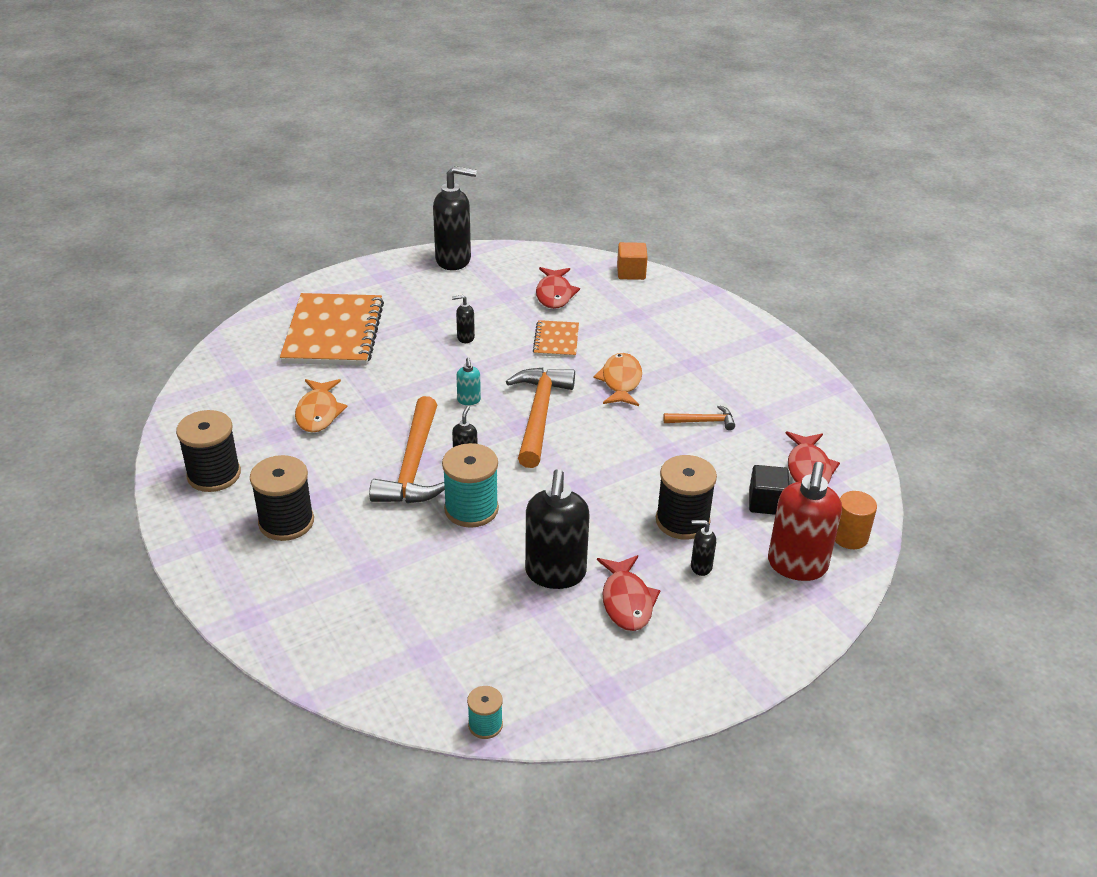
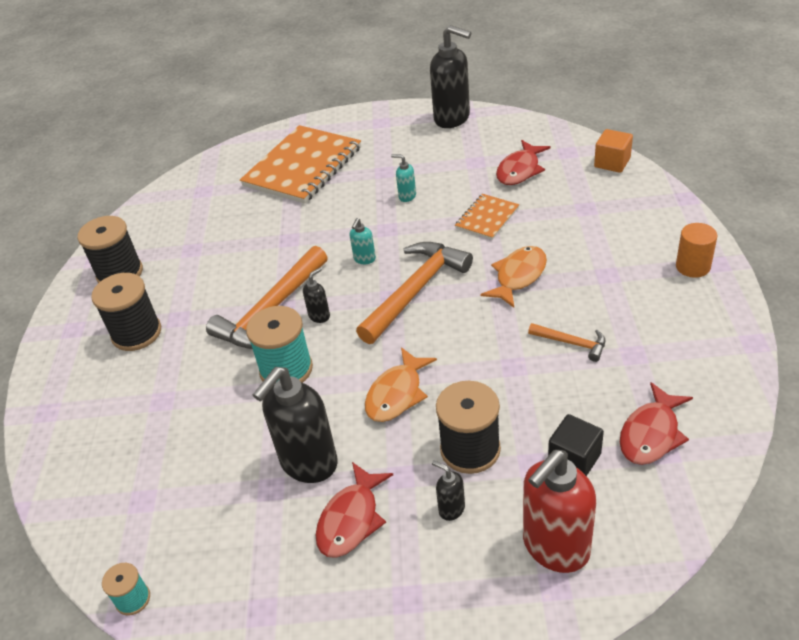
camera: 35 degrees right, 5 degrees up
(318, 412) = (236, 238): orange fish -> orange fish (397, 394)
(465, 338) = (407, 196): black soap dispenser -> turquoise soap dispenser
(849, 537) = (641, 534): orange cylinder -> orange cylinder (693, 266)

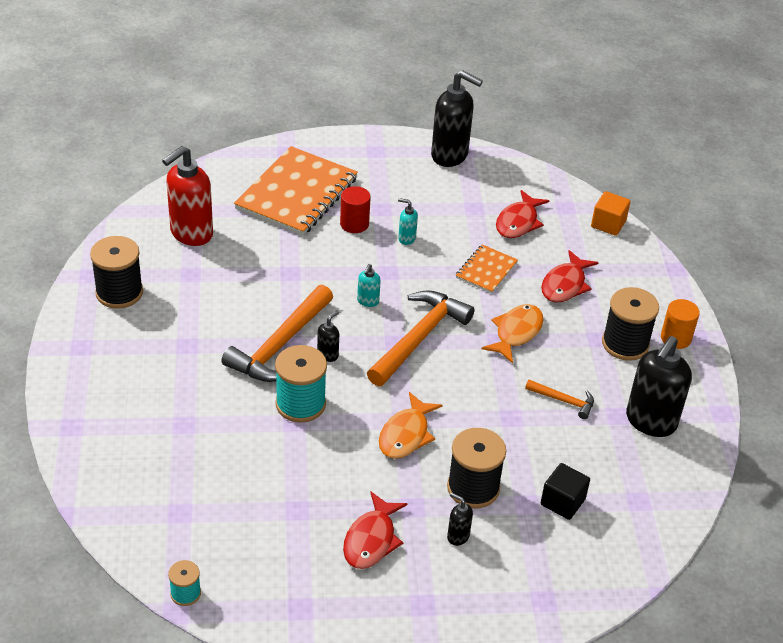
camera: 10 degrees left, 0 degrees up
(136, 333) = (148, 356): black spool -> black spool (625, 344)
(308, 463) = (329, 490): black soap dispenser -> black soap dispenser (650, 422)
(356, 188) = (354, 224): none -> red cylinder
(555, 547) = (544, 572): red soap dispenser -> red soap dispenser (191, 234)
(651, 434) = (628, 485): red fish -> red fish (565, 285)

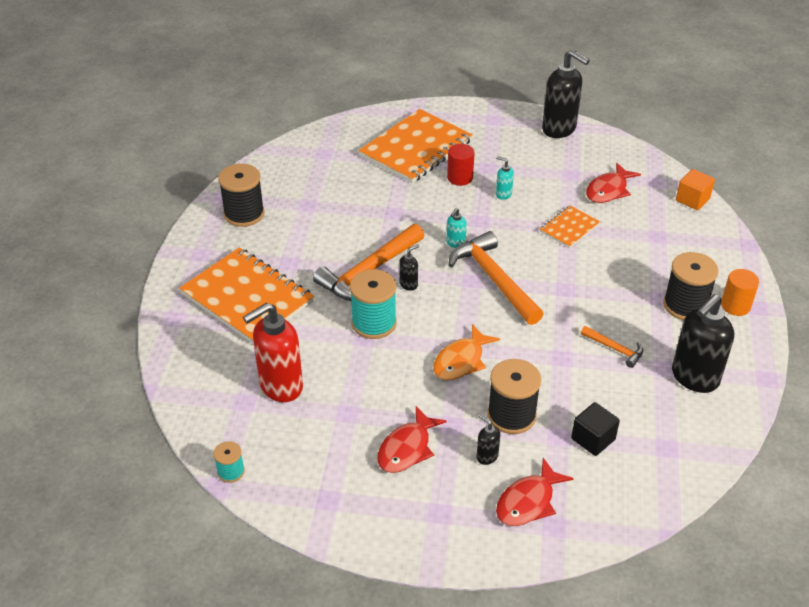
camera: 15 degrees right, 0 degrees up
(150, 392) = (247, 298): none -> orange notebook
(191, 234) = (317, 172): red soap dispenser -> red soap dispenser (280, 386)
(419, 338) = (494, 279): orange hammer -> orange hammer turned 75 degrees counterclockwise
(516, 333) = (584, 284): orange fish -> none
(565, 285) = (639, 248): red fish -> red fish (528, 501)

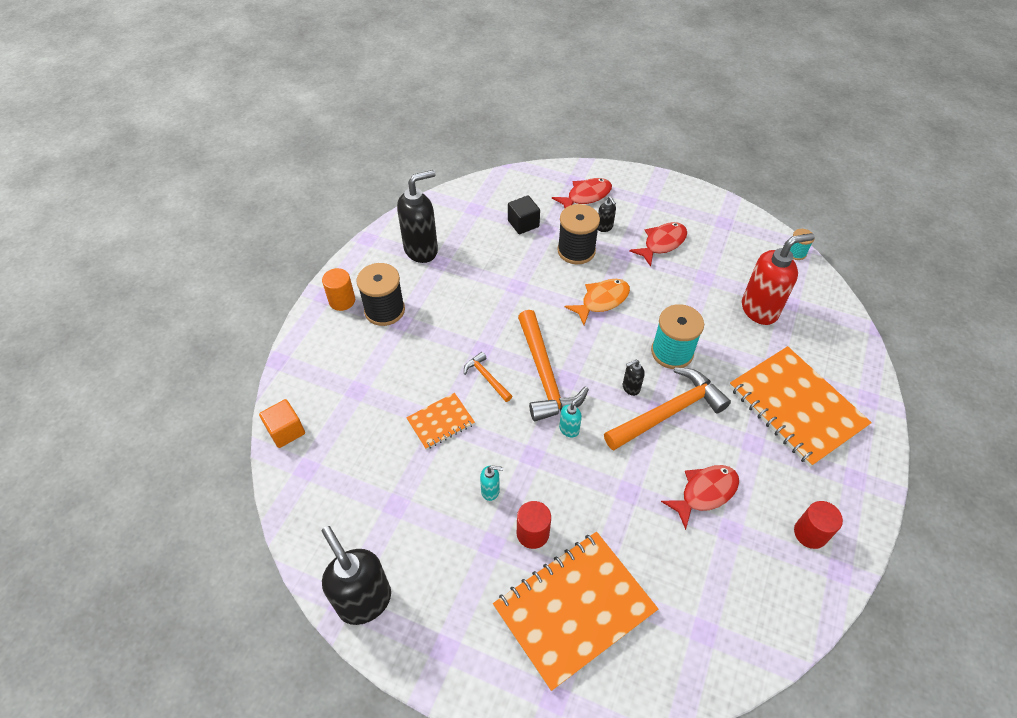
camera: 165 degrees left, 10 degrees up
(244, 214) = (810, 533): black spool -> red cylinder
(503, 194) = (490, 491): turquoise soap dispenser -> turquoise soap dispenser turned 45 degrees counterclockwise
(608, 190) = (367, 468): red fish -> red fish (705, 493)
(615, 349) = (469, 284): orange hammer -> orange hammer (486, 377)

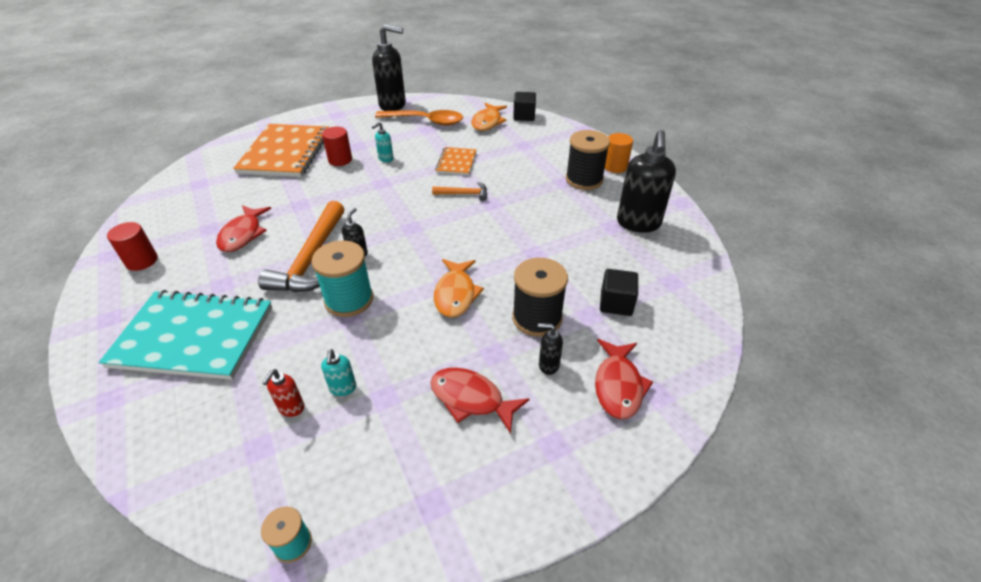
camera: 130 degrees right, 10 degrees down
(286, 431) = (524, 116): orange cube -> black cube
(329, 456) = (487, 122): none -> orange fish
(377, 522) = (426, 121): none -> orange spoon
(545, 375) = (429, 219): orange hammer -> none
(569, 429) = (374, 206): turquoise soap dispenser -> turquoise soap dispenser (343, 388)
(662, 243) = (471, 399): red fish -> red fish turned 120 degrees clockwise
(760, 310) = (291, 408): red soap dispenser -> red soap dispenser, size x0.45
(796, 407) = (193, 336): orange notebook -> turquoise notebook

